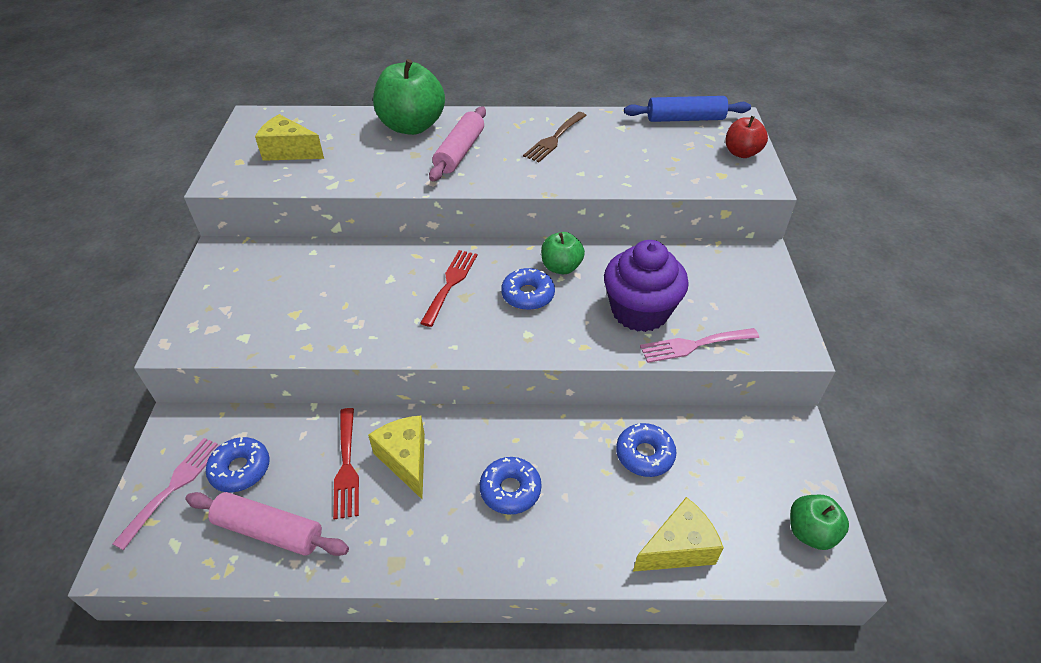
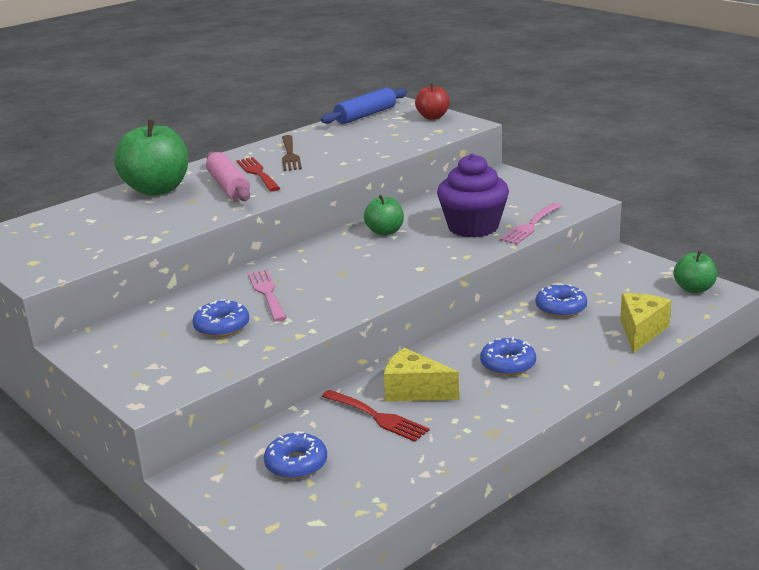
camera: 40 degrees left, 20 degrees down
(174, 486) = (257, 501): pink fork -> pink fork (267, 293)
(269, 530) = (378, 473): pink rolling pin -> none
(289, 151) = (71, 240): yellow cheese -> none
(450, 283) = (319, 272): red fork -> red fork (257, 173)
(528, 295) = (386, 252): blue donut -> blue donut (222, 326)

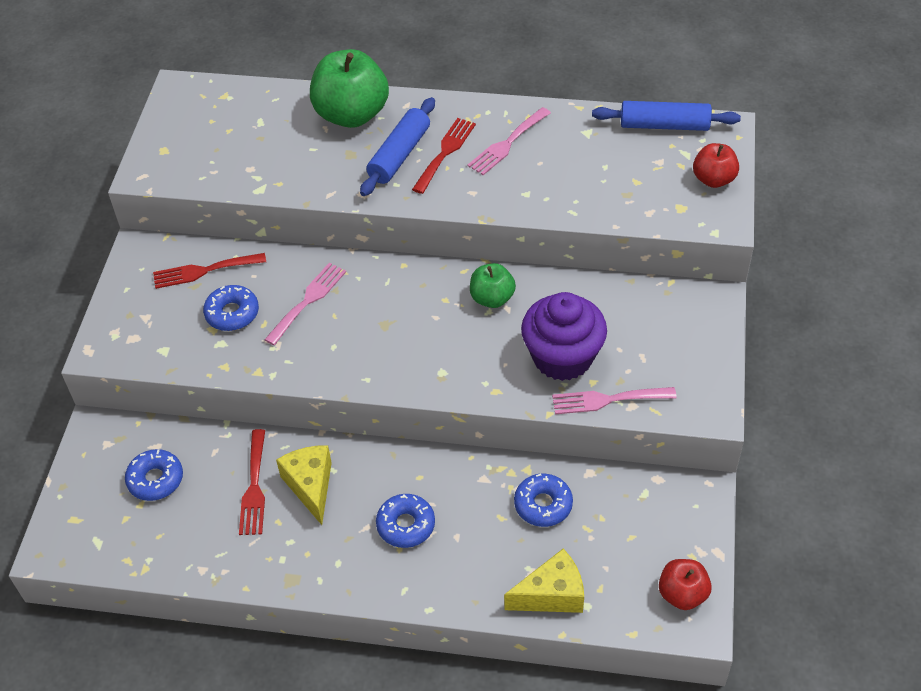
camera: 50 degrees right, 25 degrees up
(156, 324) = (204, 271): none -> red fork
(228, 186) = (399, 155): pink rolling pin -> blue rolling pin
(290, 155) = (507, 144): brown fork -> pink fork
(694, 289) = (682, 594): green apple -> red apple

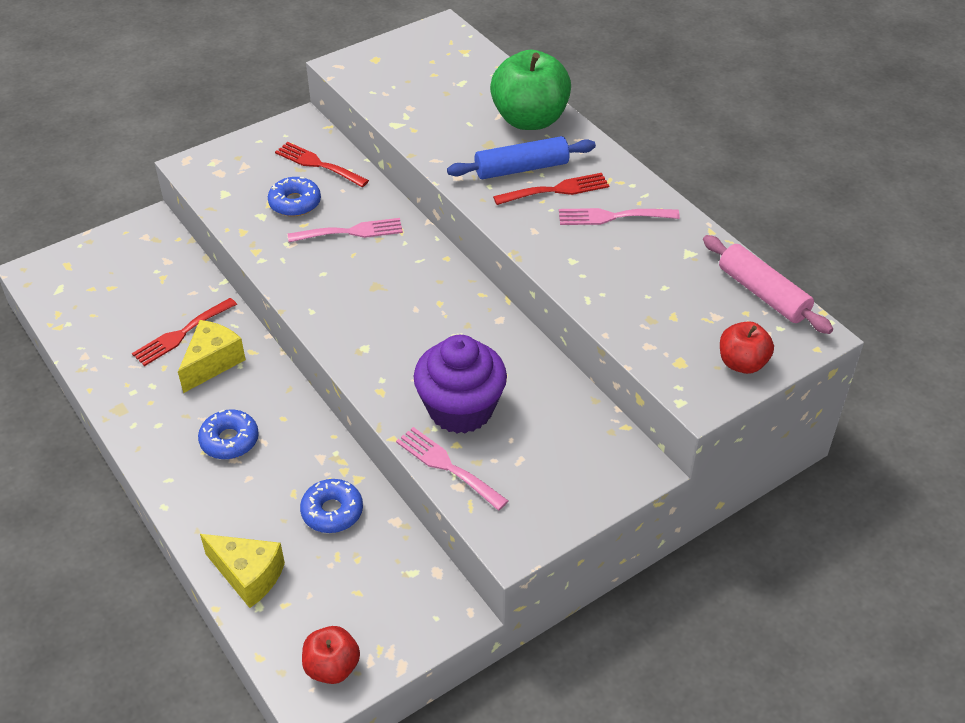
camera: 45 degrees right, 5 degrees down
(155, 479) = (138, 280): blue donut -> none
(492, 298) = (472, 328): green apple -> none
(664, 125) = (763, 294): blue rolling pin -> pink rolling pin

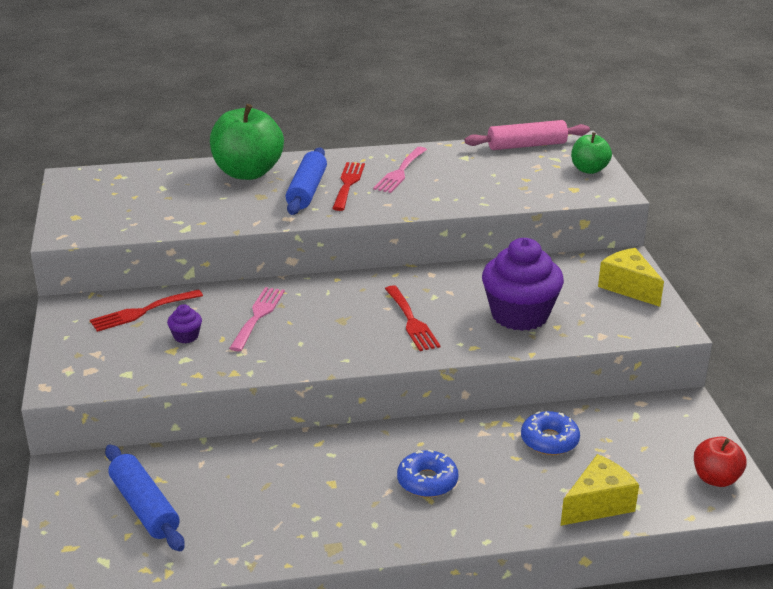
camera: 65 degrees left, 15 degrees down
(126, 284) = (144, 507): none -> blue rolling pin
(181, 334) = (257, 483): red fork -> red fork (411, 321)
(212, 363) = (315, 470): yellow cheese -> yellow cheese (628, 287)
(295, 203) = (186, 336): blue donut -> purple cupcake
(447, 466) = (577, 336): pink fork -> none
(742, 363) = (589, 170): red apple -> green apple

